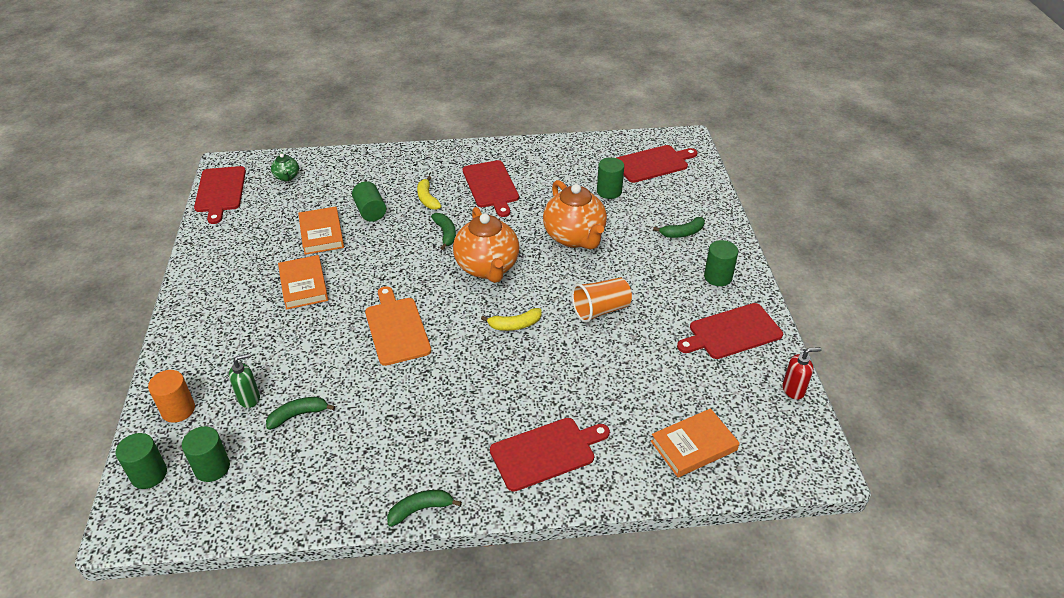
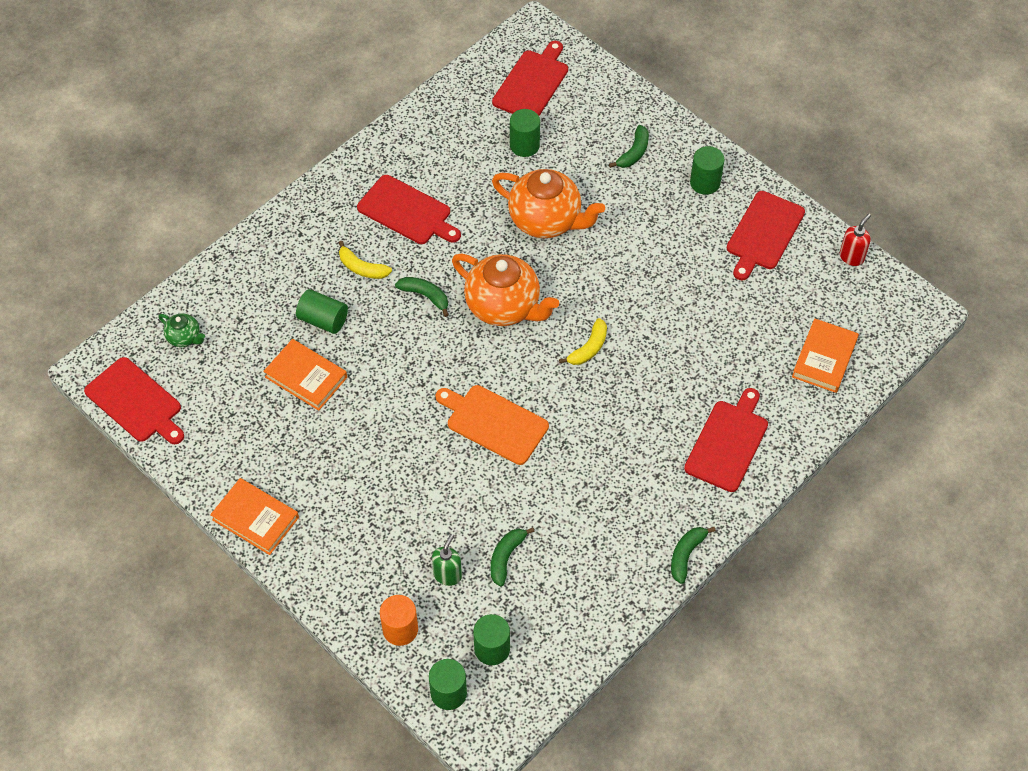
camera: 40 degrees left, 15 degrees up
(304, 285) = (359, 441): orange book -> orange book (255, 518)
(601, 310) = (643, 284): orange cup -> none

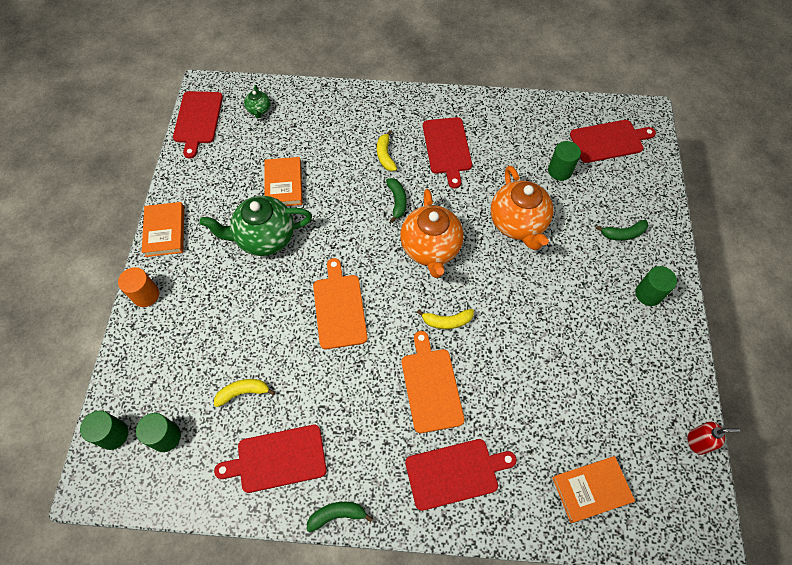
camera: 50 degrees right, 5 degrees up
(323, 320) = (331, 163): green cylinder -> none
(354, 434) = (265, 238): none -> green teapot
(400, 629) = (142, 368): orange cylinder -> orange cylinder (146, 295)
(447, 575) = (203, 366): green soap dispenser -> none
(506, 557) = (243, 392): green banana -> yellow banana
(637, 405) = (431, 386): none -> orange cutting board
(764, 233) = (650, 363): red cutting board -> red cutting board (277, 459)

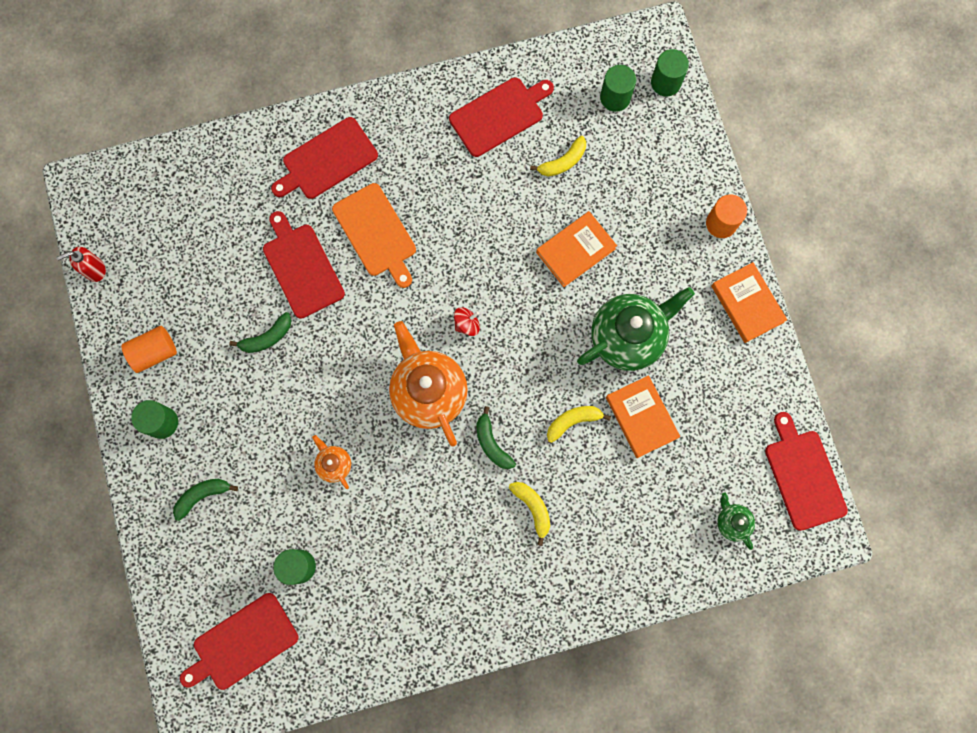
camera: 160 degrees right, 15 degrees up
(337, 515) = (424, 89): green banana -> green banana (267, 337)
(339, 308) = (504, 282): orange cutting board -> none
(382, 286) = (467, 324): none -> red spinning top
(447, 148) = (456, 550): red cutting board -> red cutting board (302, 267)
(447, 321) = (381, 309): yellow banana -> yellow banana (573, 421)
(518, 224) = (334, 464): orange teapot -> orange teapot, size x0.47
(591, 490) = (194, 189): orange book -> orange book (575, 250)
(648, 350) = (154, 352): none -> orange cylinder

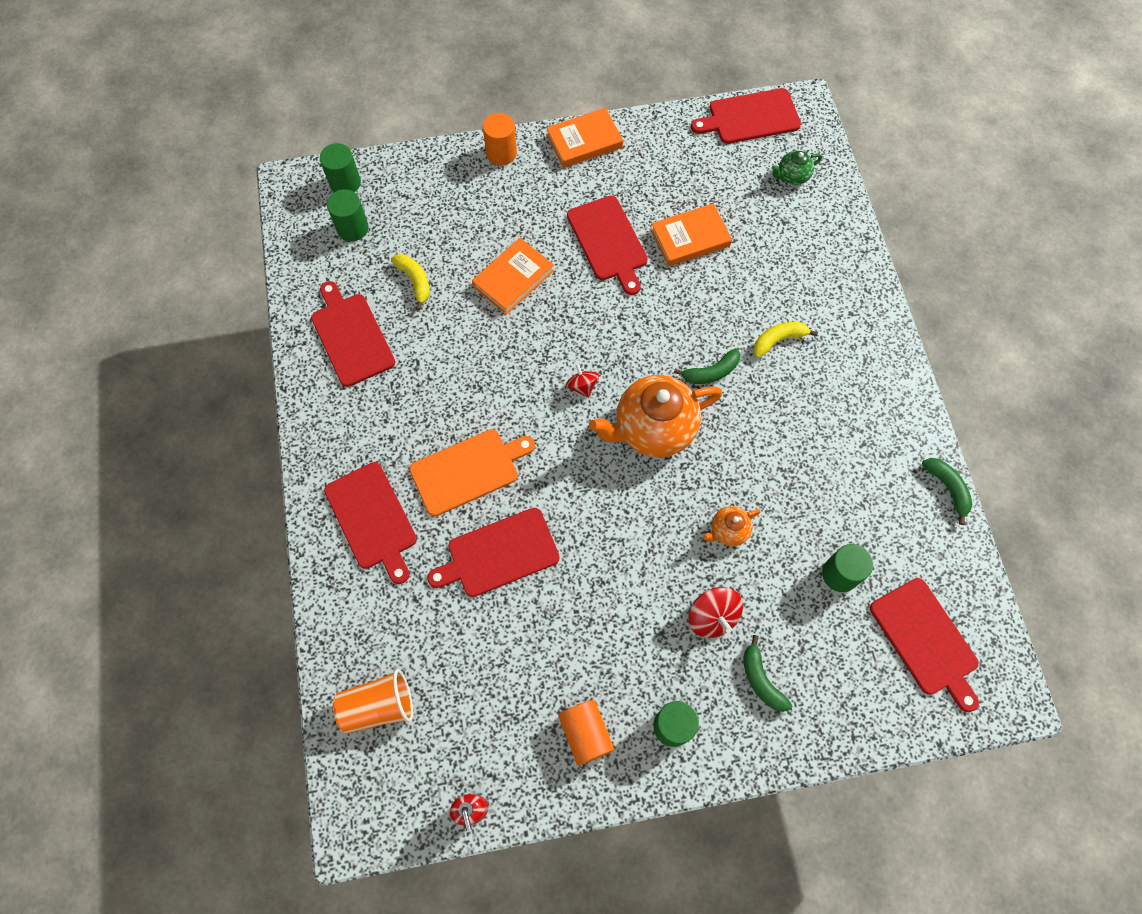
camera: 85 degrees left, 10 degrees down
(172, 189) = (378, 706): none -> orange cup
(255, 452) = (712, 617): none -> red spinning top
(267, 337) = (578, 597): green banana -> green banana (947, 488)
(573, 421) = (691, 297): yellow banana -> none
(575, 250) = (513, 278): orange book -> orange book turned 75 degrees clockwise
(628, 337) = (608, 241): green teapot -> red cutting board

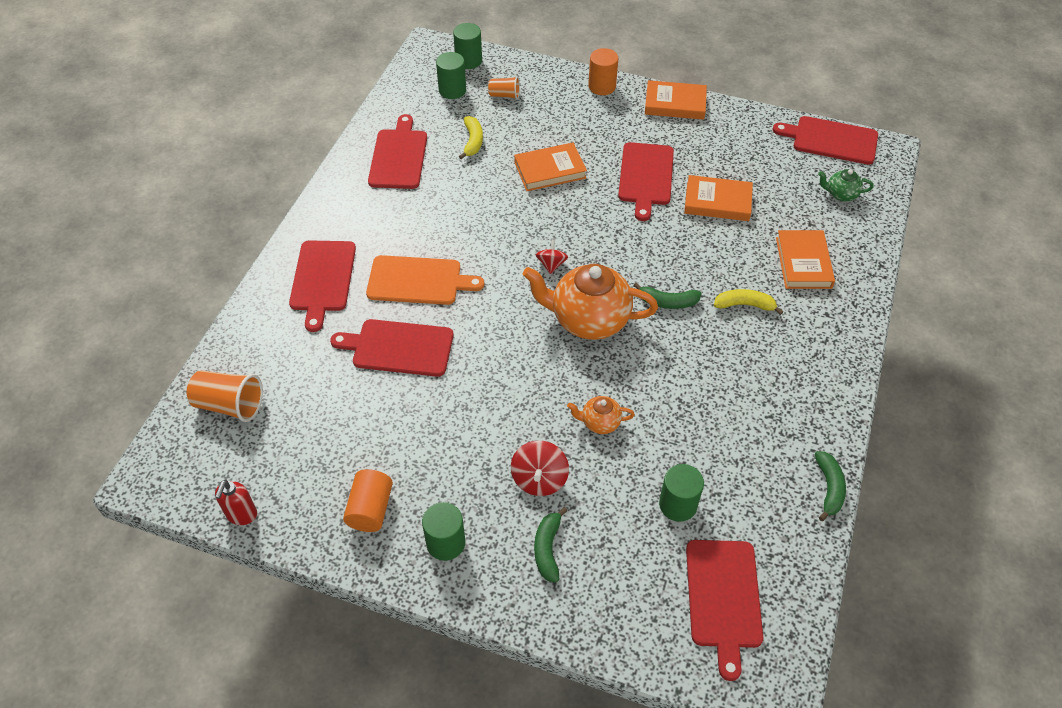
camera: 30 degrees right, 15 degrees down
(410, 209) = (504, 95): none -> orange cup
(802, 268) = (803, 263): none -> orange book

